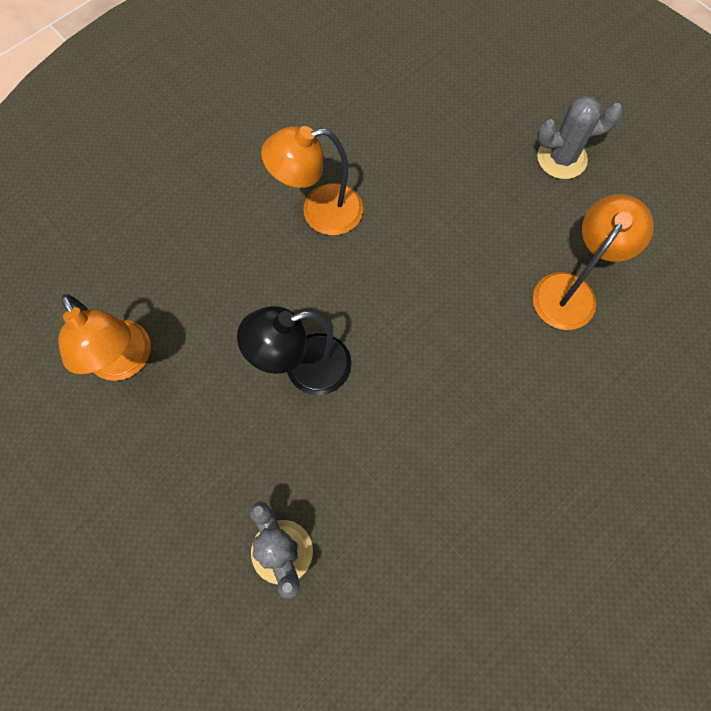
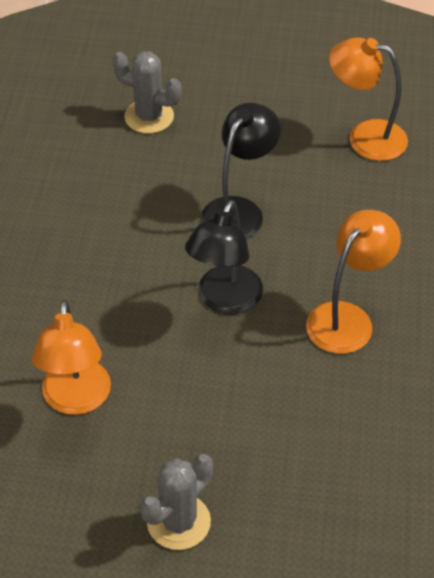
camera: 140 degrees right, 20 degrees down
(393, 292) = (225, 300): none -> black lamp

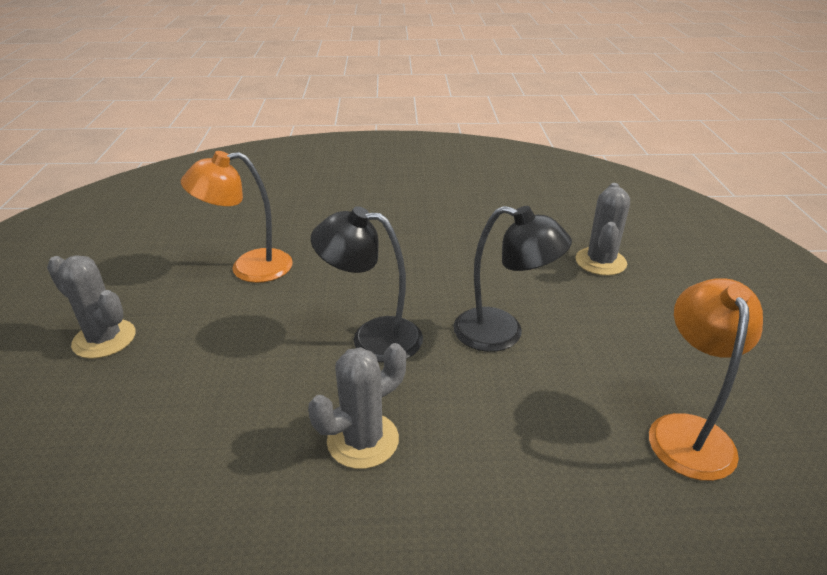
camera: 80 degrees right, 15 degrees down
(347, 318) = (363, 440): orange lamp -> grey cactus

